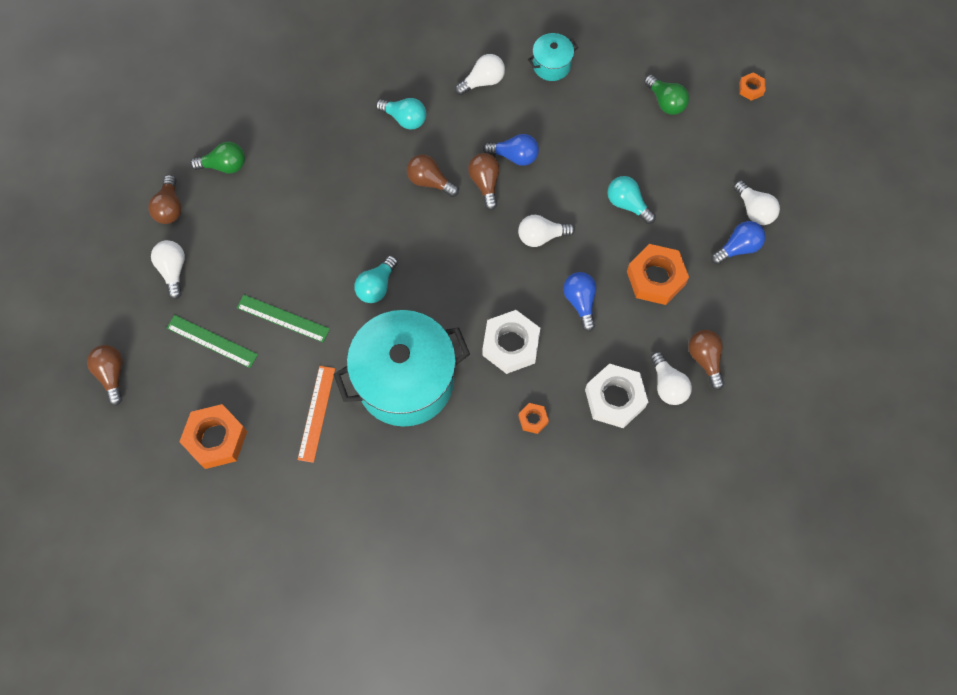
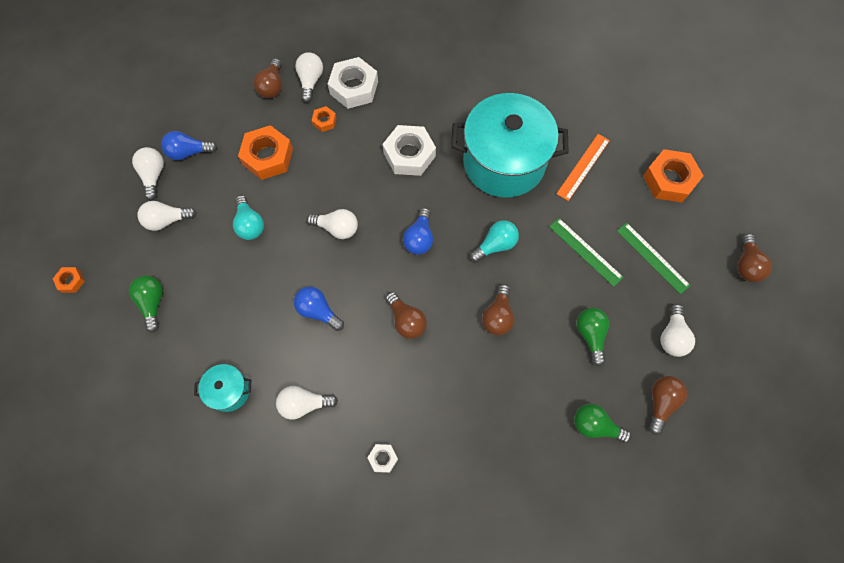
camera: 155 degrees left, 0 degrees up
(252, 239) = (590, 335): none -> green light bulb
(395, 70) = (383, 458): none -> white nut
(404, 119) = (399, 397): turquoise light bulb -> none
(485, 183) = (358, 296): brown light bulb -> brown light bulb (497, 316)
(533, 419) = (421, 98): orange nut -> orange nut (324, 121)
(580, 302) = (337, 163): blue light bulb -> blue light bulb (419, 238)
(708, 174) = (167, 220): none -> white light bulb

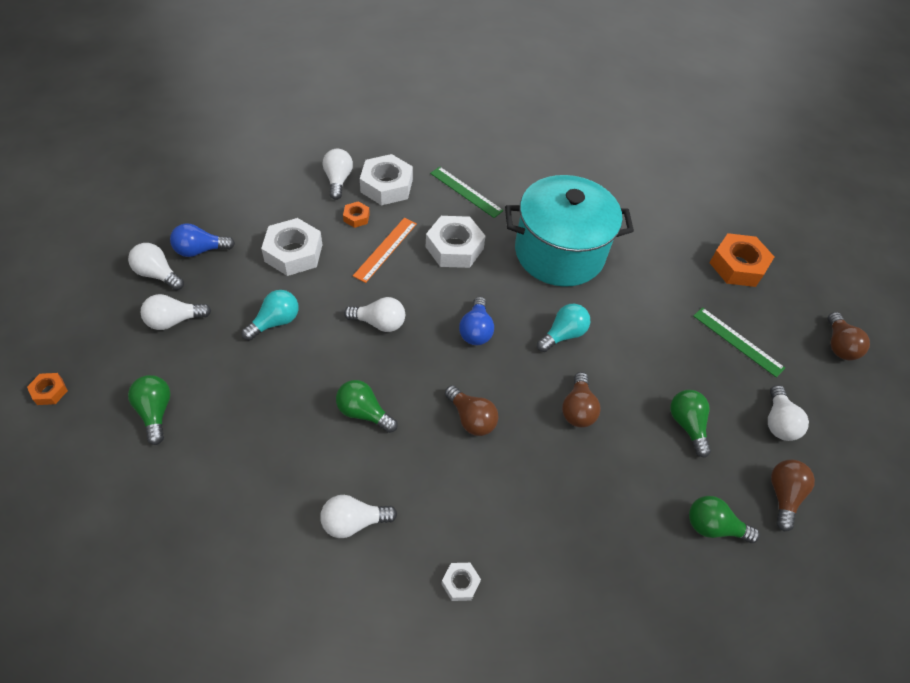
camera: 10 degrees left, 15 degrees down
(153, 175) = (158, 274): white light bulb -> white light bulb turned 45 degrees counterclockwise
(229, 391) = (256, 511): turquoise pot -> none
(250, 224) = (275, 322): turquoise light bulb -> turquoise light bulb turned 105 degrees counterclockwise
(267, 157) = (293, 253): orange nut -> white nut
(272, 86) = (295, 186): brown light bulb -> none
(318, 311) = (363, 412): blue light bulb -> green light bulb
(583, 167) = (645, 255): orange ruler -> orange ruler (385, 249)
(585, 251) = (664, 338): green ruler -> green ruler (466, 192)

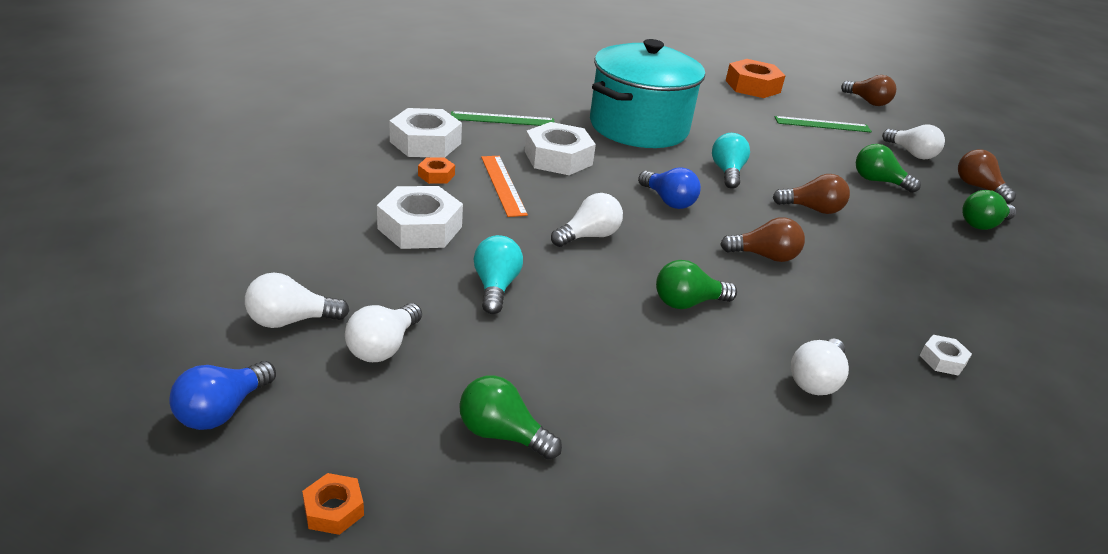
camera: 45 degrees left, 20 degrees down
(200, 250) = (309, 275): blue light bulb -> blue light bulb (222, 410)
(338, 180) = (370, 157): white light bulb -> none
(577, 409) = (812, 209): brown light bulb -> brown light bulb turned 45 degrees counterclockwise

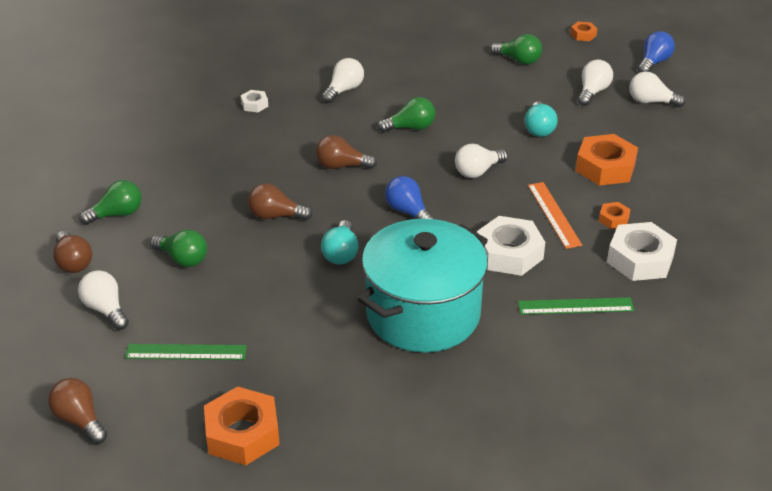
camera: 175 degrees left, 5 degrees up
(291, 320) = (651, 102): white light bulb -> white light bulb turned 150 degrees counterclockwise
(420, 228) = (605, 167): white nut -> orange nut

